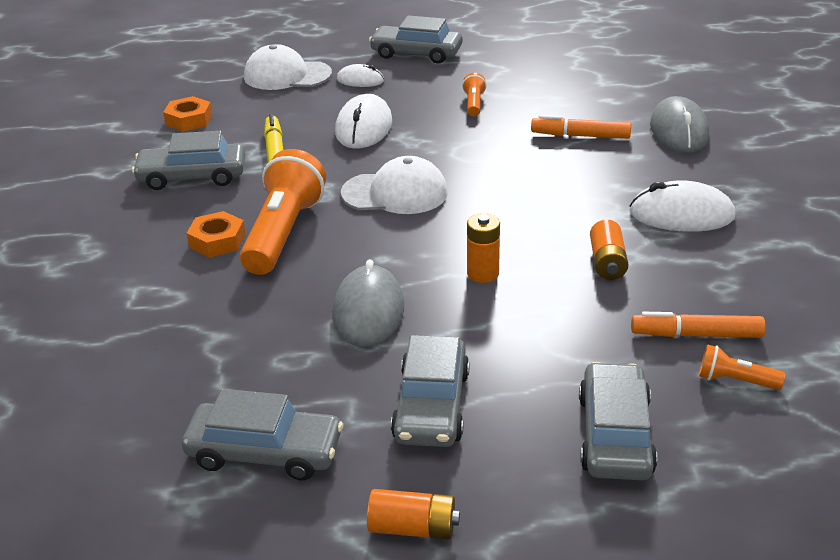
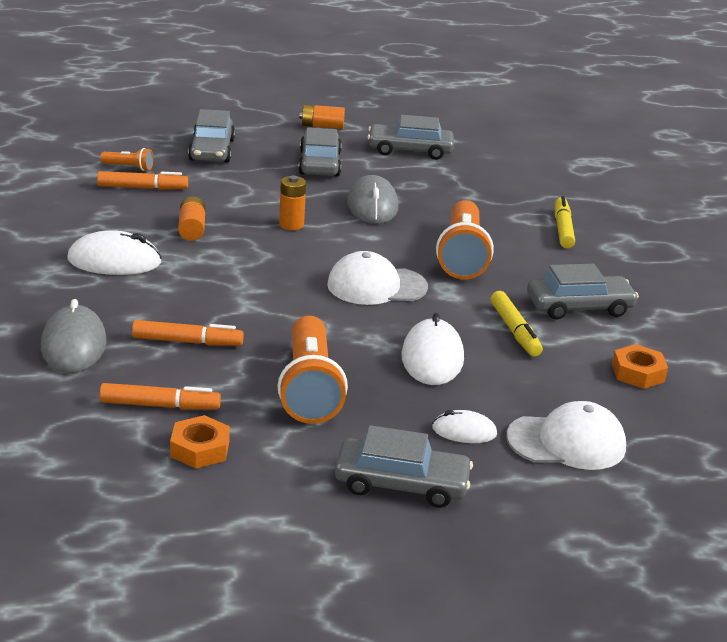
camera: 170 degrees right, 5 degrees down
(127, 279) = (562, 229): none -> yellow marker
(217, 241) = (513, 252): orange nut -> orange nut (200, 449)
(474, 104) = (309, 388): orange flashlight -> orange flashlight, size x2.21
(590, 91) = (160, 405): none -> orange marker

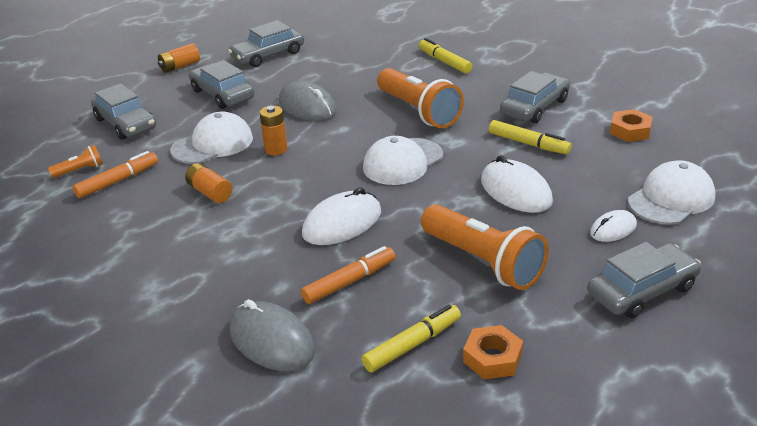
camera: 35 degrees left, 5 degrees up
(114, 261) = (191, 252): white mouse -> white mouse (342, 223)
(160, 405) = (412, 344): orange marker -> yellow marker
(250, 196) = (213, 144): none -> white cap

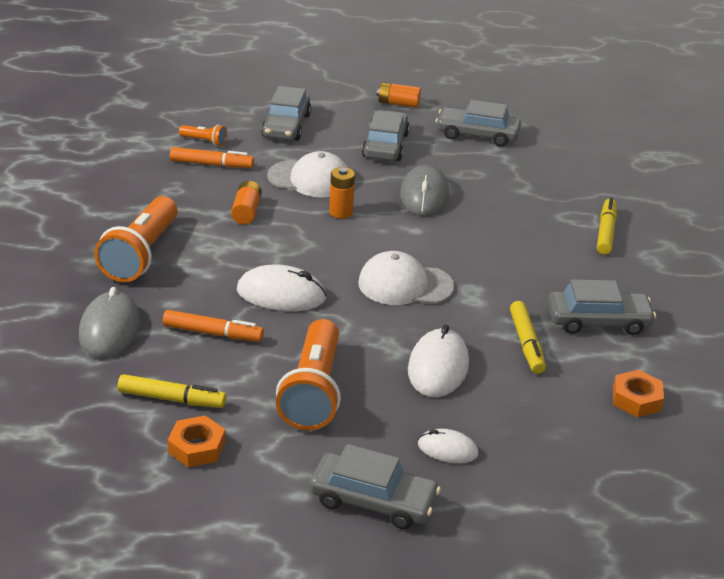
camera: 45 degrees right, 0 degrees up
(418, 111) = (497, 257): orange flashlight -> orange flashlight (141, 255)
(671, 198) = (544, 469): white cap -> none

